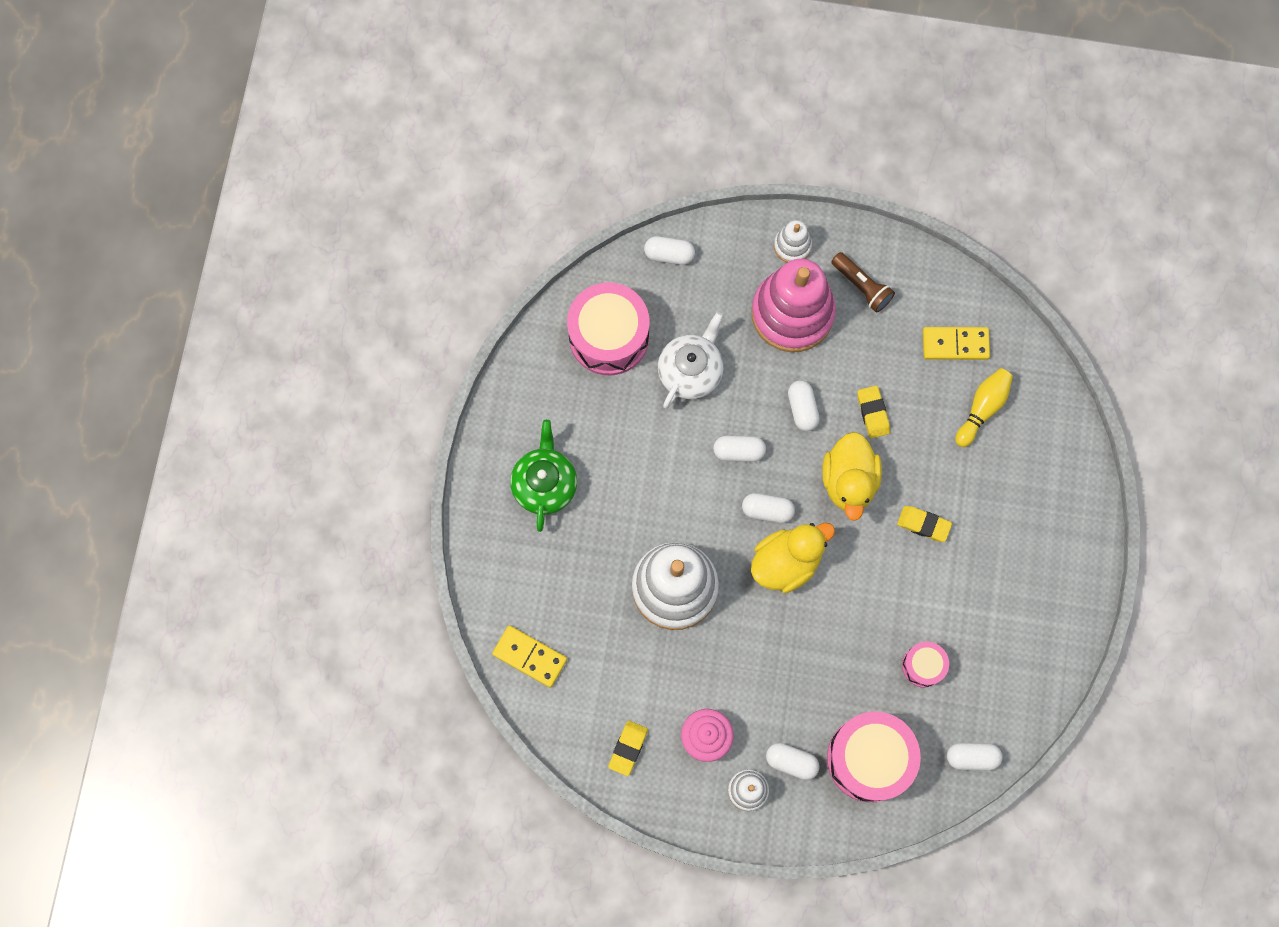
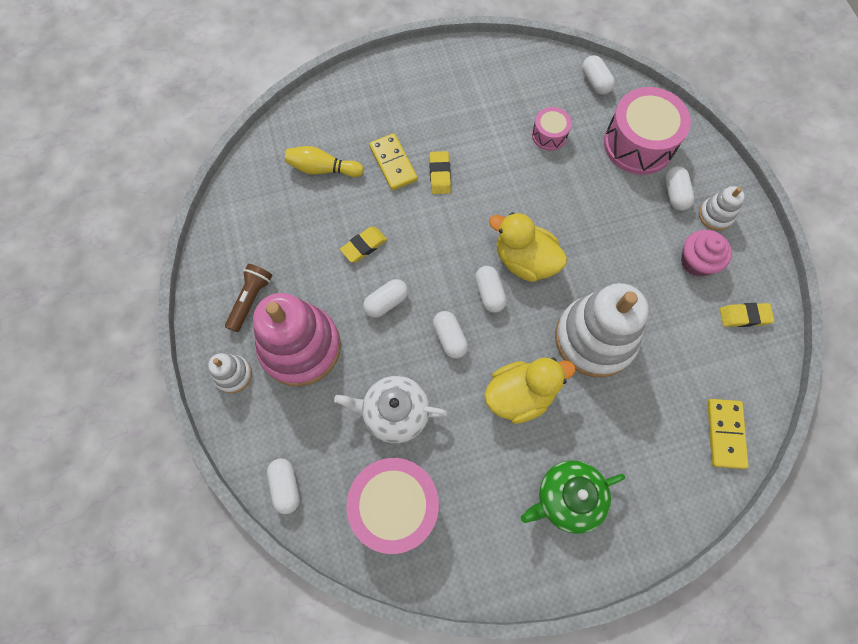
camera: 115 degrees left, 5 degrees down
(849, 481) = (432, 241): yellow duck -> yellow duck (520, 395)
(955, 344) = (275, 208): yellow domino -> yellow domino (393, 163)

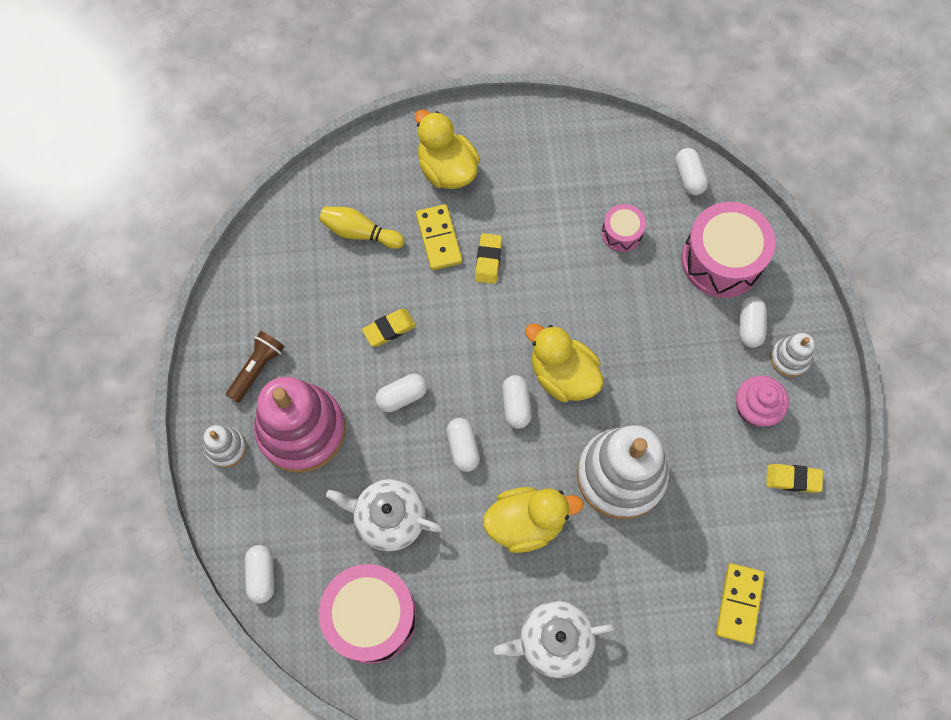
camera: 10 degrees right, 0 degrees up
(389, 106) = (447, 169): none -> yellow duck
(568, 498) = (554, 640): green teapot -> white teapot

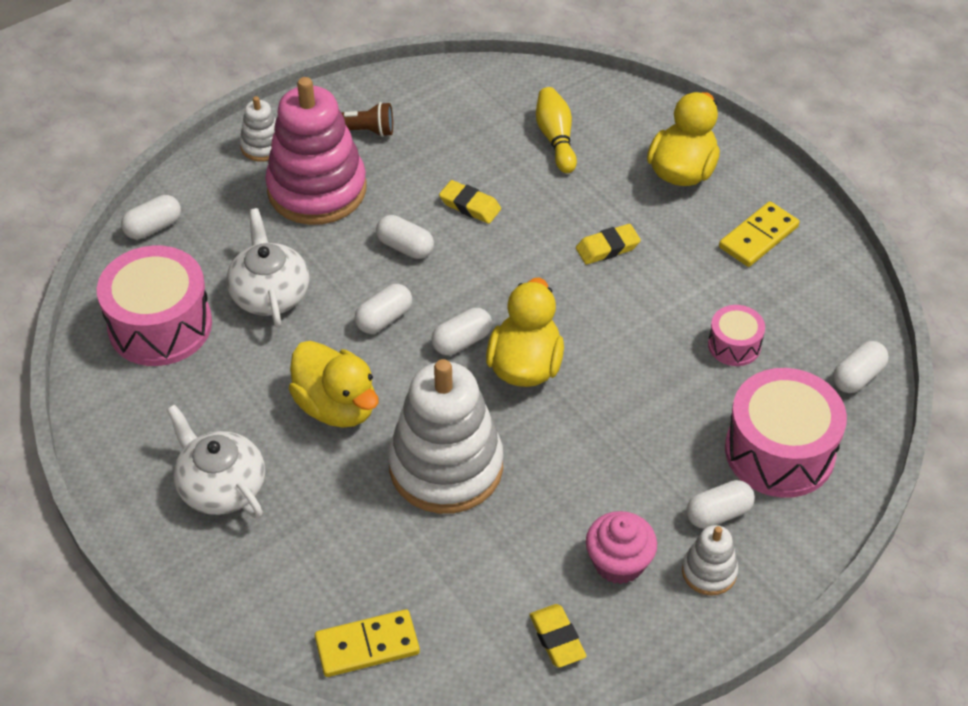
camera: 60 degrees right, 20 degrees down
(439, 238) = (599, 199): yellow domino -> yellow domino (758, 237)

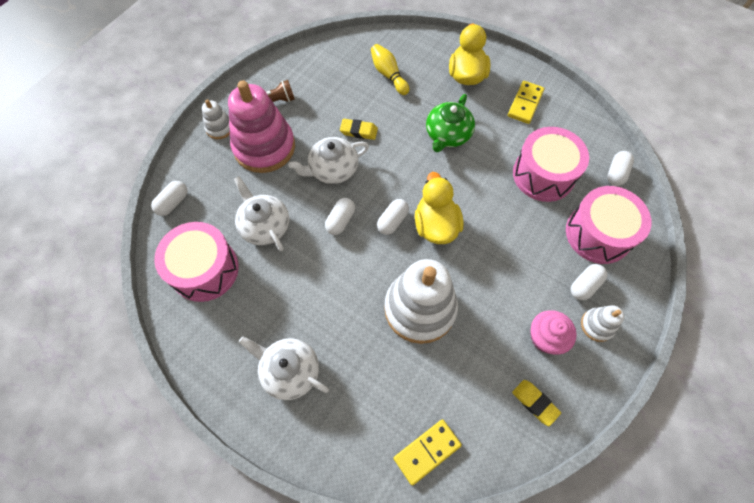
camera: 20 degrees left, 15 degrees up
(337, 406) = (337, 289): yellow duck -> none
(405, 247) = (333, 169): white capsule -> white teapot
(607, 248) = (447, 135): yellow eraser -> green teapot
(734, 345) = (543, 175): pink drum -> pink drum, size x1.97

